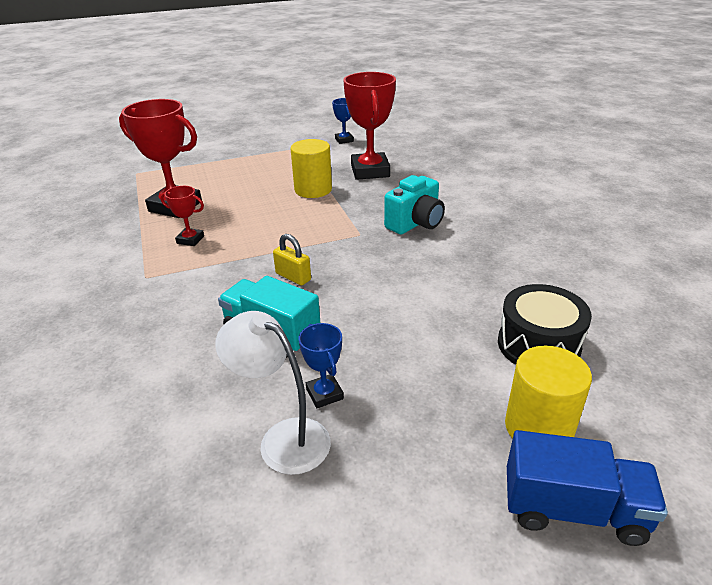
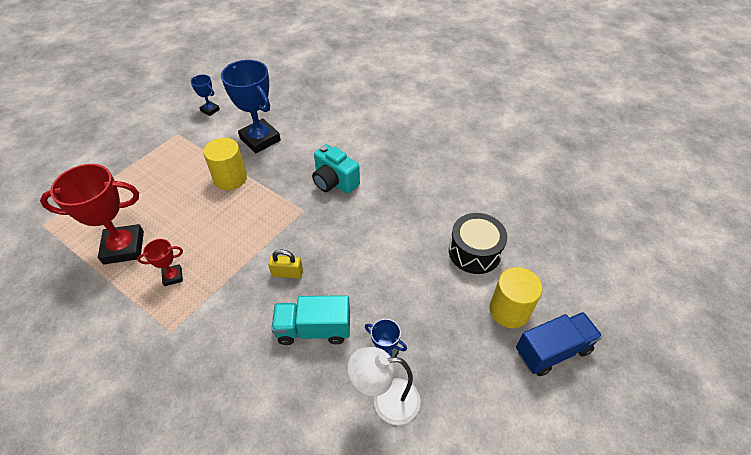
camera: 35 degrees left, 15 degrees up
(370, 171) = (260, 139): red trophy -> blue trophy
(415, 224) = (334, 182): turquoise camera -> turquoise camera turned 120 degrees clockwise

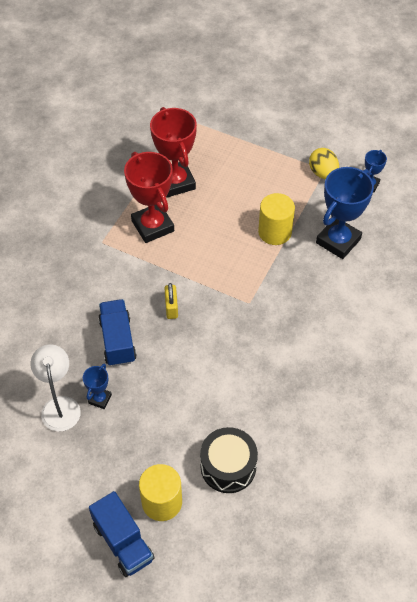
camera: 80 degrees right, 5 degrees up
(173, 276) = (153, 226): red trophy -> red trophy, size x2.07
(180, 135) = (323, 173): none -> yellow egg
(314, 329) = (118, 340): turquoise truck -> blue truck
(334, 182) = (294, 322): turquoise camera -> none

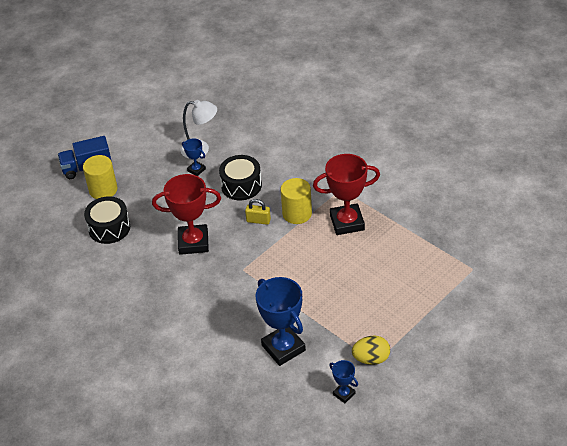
camera: 110 degrees right, 10 degrees down
(118, 340) = (241, 186): blue truck -> black drum
(176, 182) = (393, 246): red trophy -> red trophy (193, 242)
(275, 232) = (311, 303): yellow cylinder -> yellow cylinder (297, 213)

